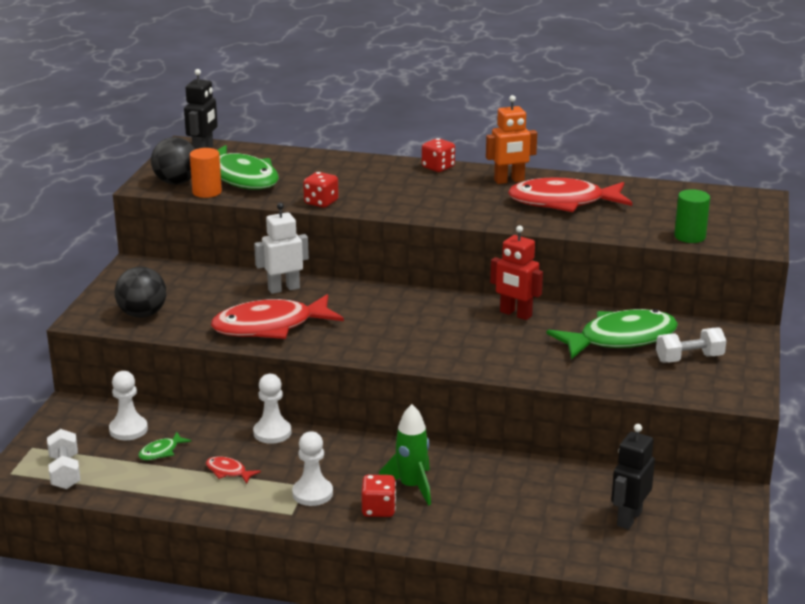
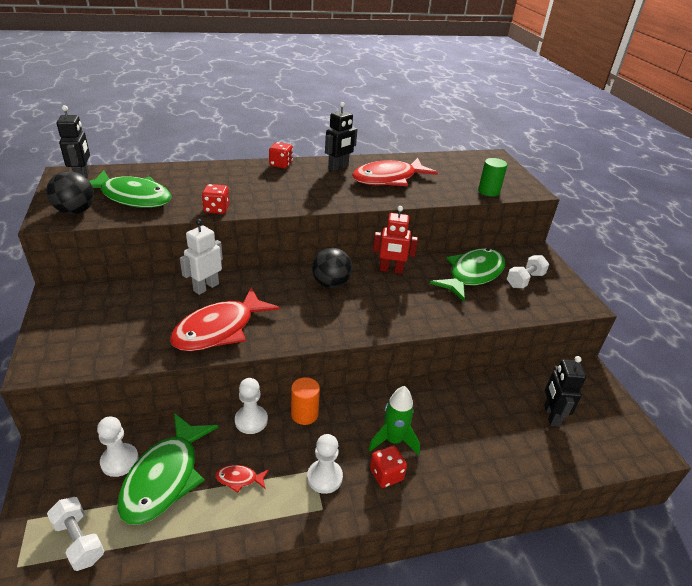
camera: 30 degrees left, 10 degrees up
(142, 314) = (94, 346): black ball -> black ball (331, 284)
(161, 452) = (165, 477): green fish -> green fish, size x2.43
(207, 192) = (110, 216): orange cylinder -> orange cylinder (304, 414)
(509, 181) = (338, 167): orange robot -> black robot

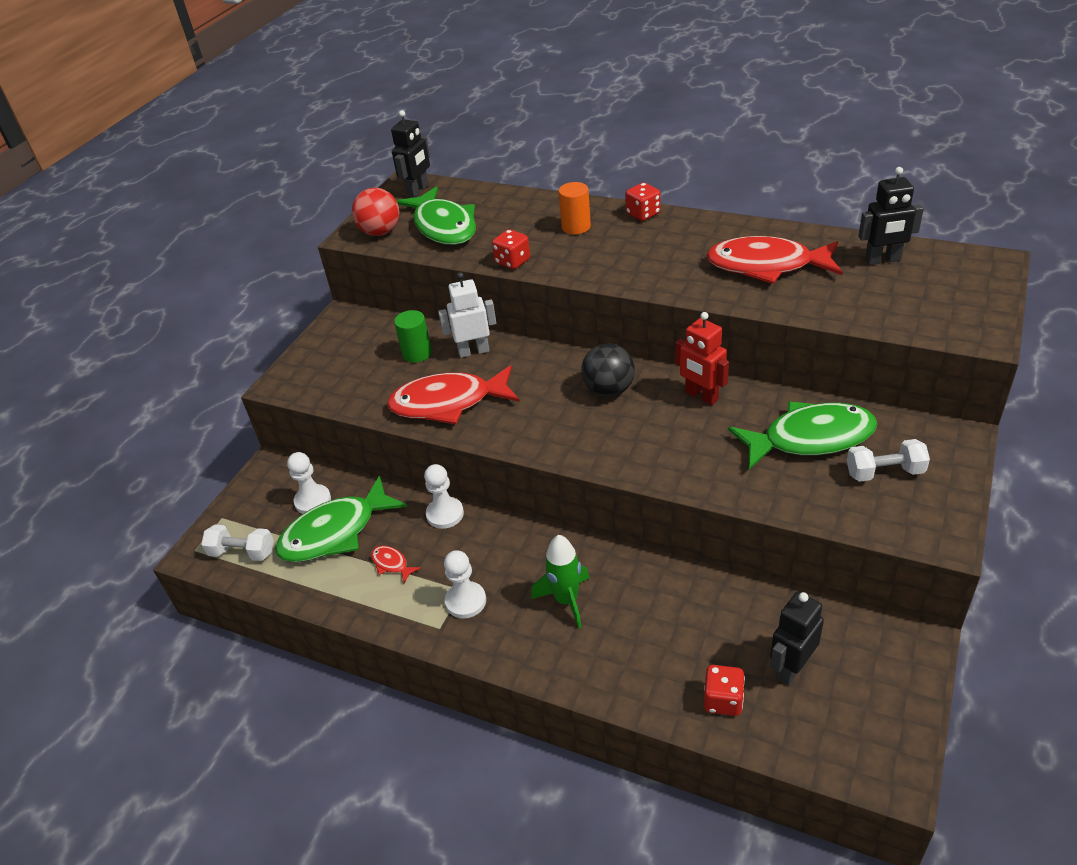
camera: 45 degrees right, 5 degrees up
(75, 211) = (380, 232): black ball -> red ball
(79, 541) = (242, 552): white dumbbell -> white dumbbell turned 75 degrees counterclockwise
(304, 414) = (500, 531): orange cylinder -> orange cylinder (576, 227)
(338, 167) = (714, 233): black robot -> black robot (882, 260)
(386, 474) = (527, 630): red dice -> red dice (723, 700)
(488, 191) = (903, 320): green cylinder -> green cylinder (417, 353)

